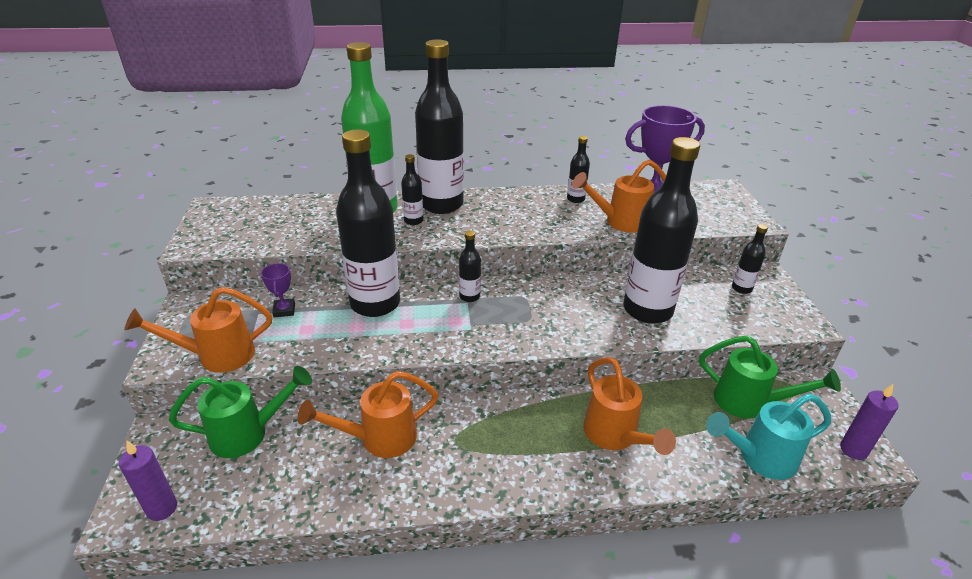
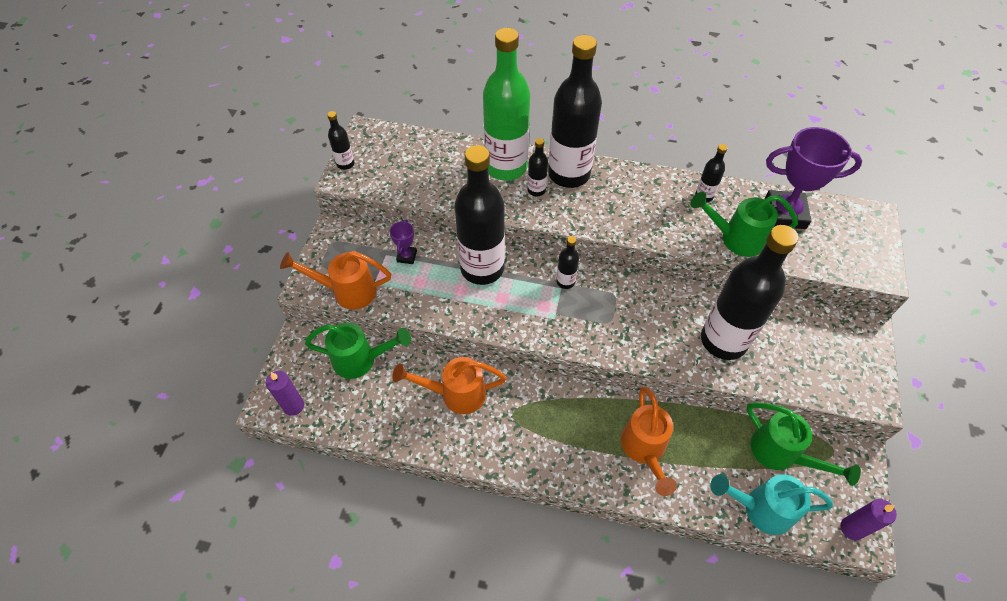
camera: 20 degrees right, 20 degrees up
(619, 222) = (735, 238): orange watering can -> green watering can
(741, 288) = (831, 340): black bottle -> black bottle (345, 164)

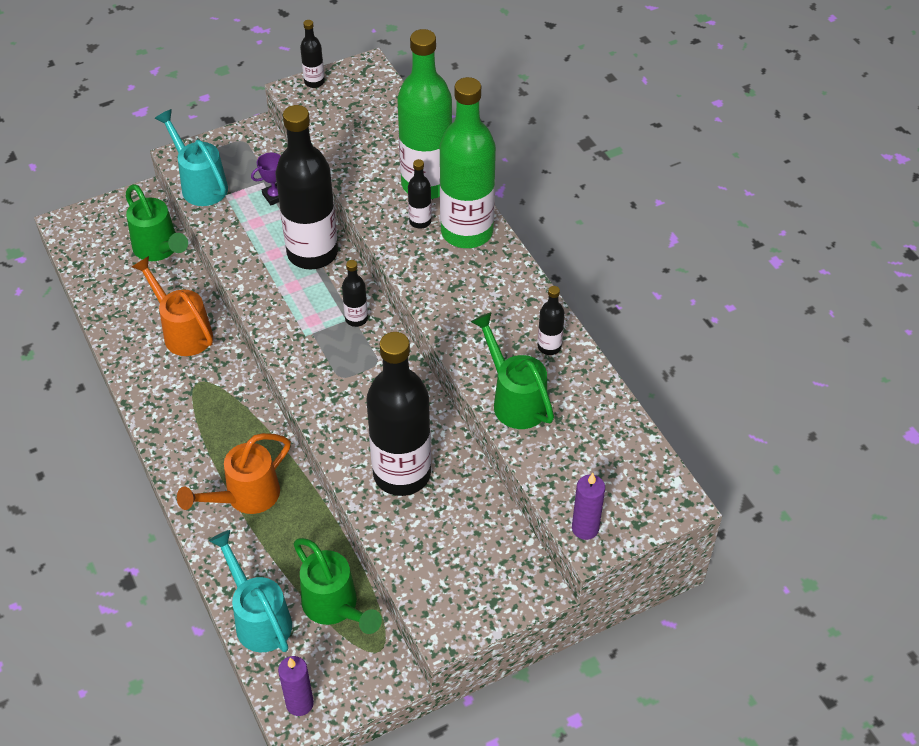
camera: 50 degrees right, 5 degrees down
(293, 406) = (79, 239): purple candle -> purple candle (585, 528)
(347, 291) = (200, 184): orange watering can -> turquoise watering can
(569, 174) = (467, 232): black bottle -> green bottle
(781, 454) = (335, 608): green watering can -> green watering can turned 45 degrees counterclockwise
(784, 213) = (595, 423): purple trophy -> none

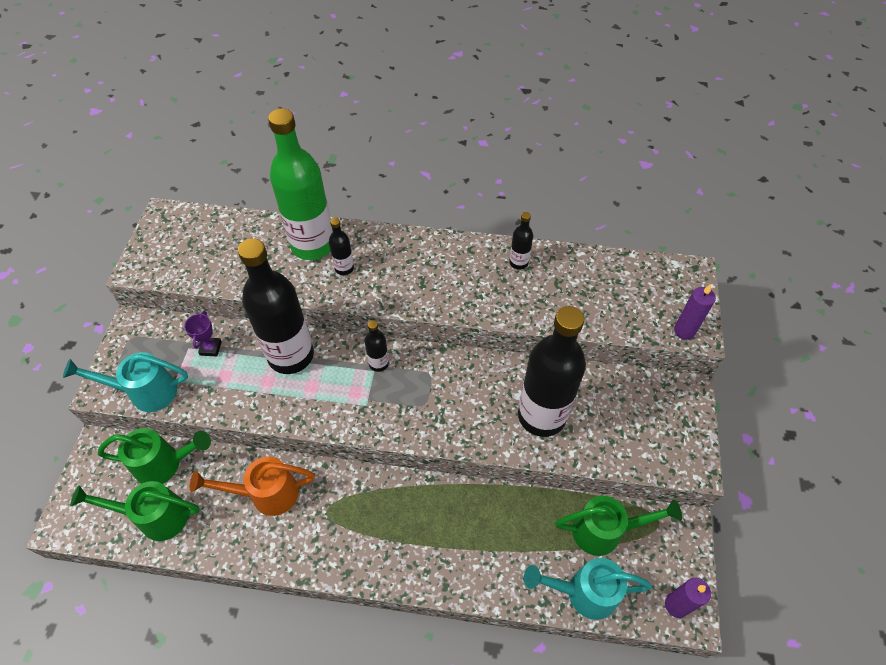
camera: 55 degrees left, 5 degrees up
(244, 497) = (464, 539): orange watering can -> none
(314, 82) = (141, 253): black bottle -> none
(467, 232) = (379, 248): green bottle -> none
(514, 399) = (549, 307): green watering can -> green watering can (155, 516)

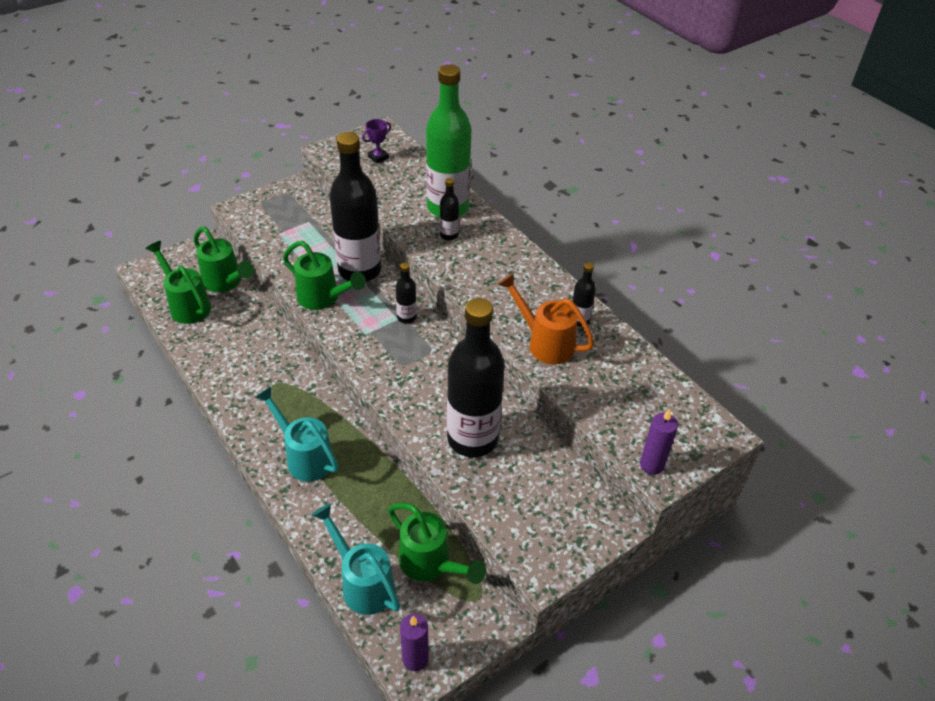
camera: 45 degrees right, 10 degrees down
(145, 392) = (256, 227): turquoise watering can -> turquoise watering can (304, 456)
(210, 348) = (320, 231): purple trophy -> purple trophy (378, 157)
(265, 494) = (255, 344): orange watering can -> orange watering can (544, 342)
(293, 405) = (323, 299): none -> green watering can

